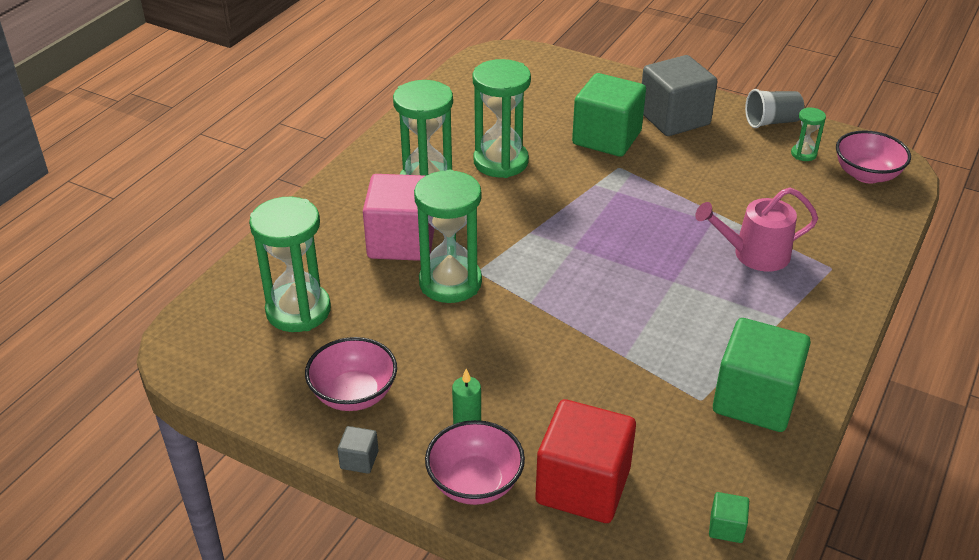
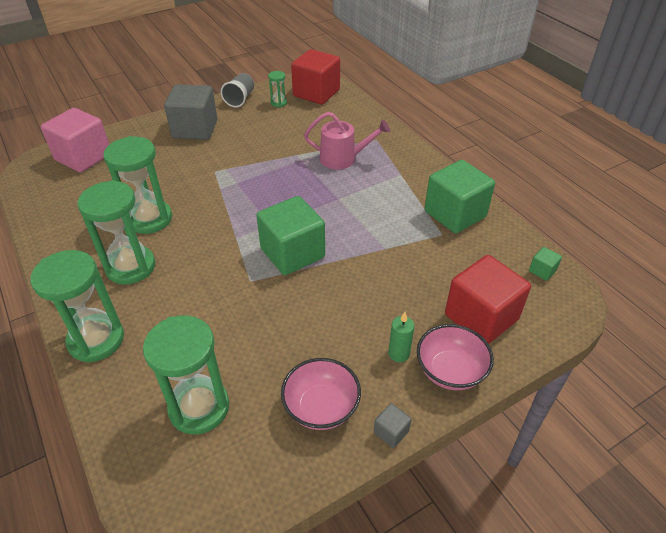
camera: 60 degrees left, 5 degrees up
(401, 241) = (180, 308): pink cube -> pink cube (83, 157)
(450, 282) = (249, 300): green hourglass -> green hourglass (96, 340)
(606, 138) = (181, 162): green cube -> green cube (292, 253)
(754, 254) = (342, 158): pink watering can -> pink watering can turned 105 degrees counterclockwise
(866, 175) = (316, 93): pink bowl -> red cube

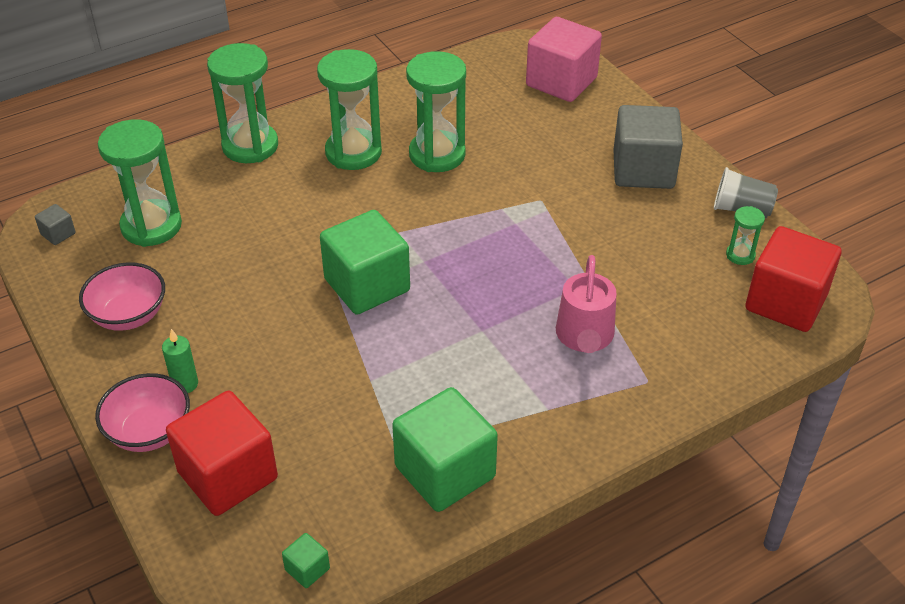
camera: 90 degrees right, 0 degrees up
(391, 432) = (84, 371): grey cube -> grey cube (58, 234)

